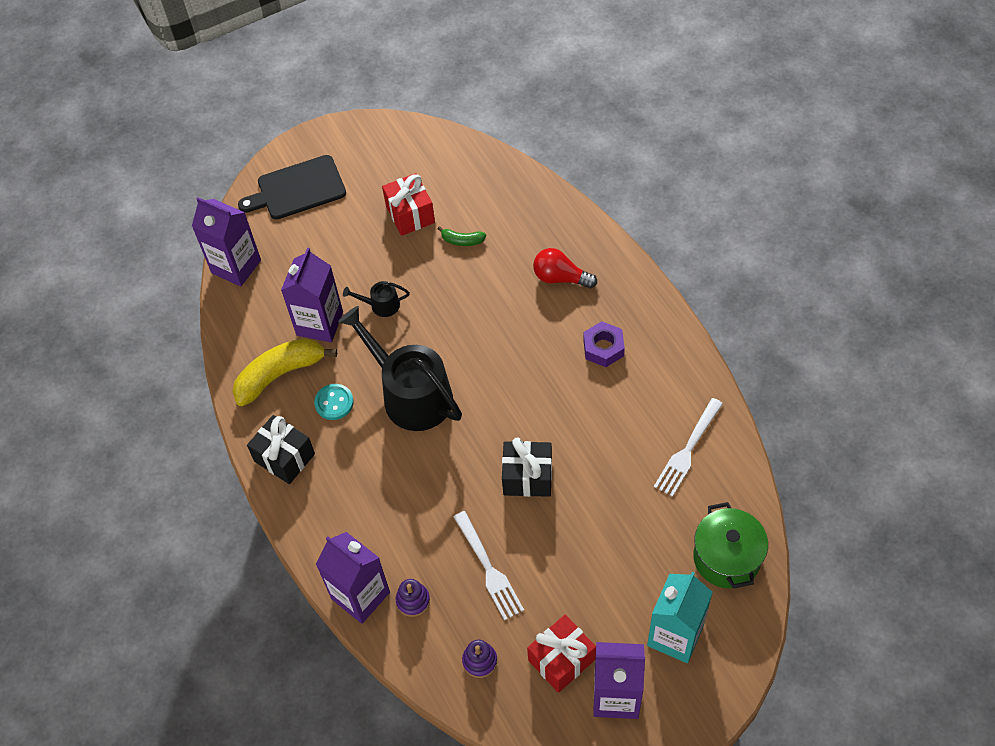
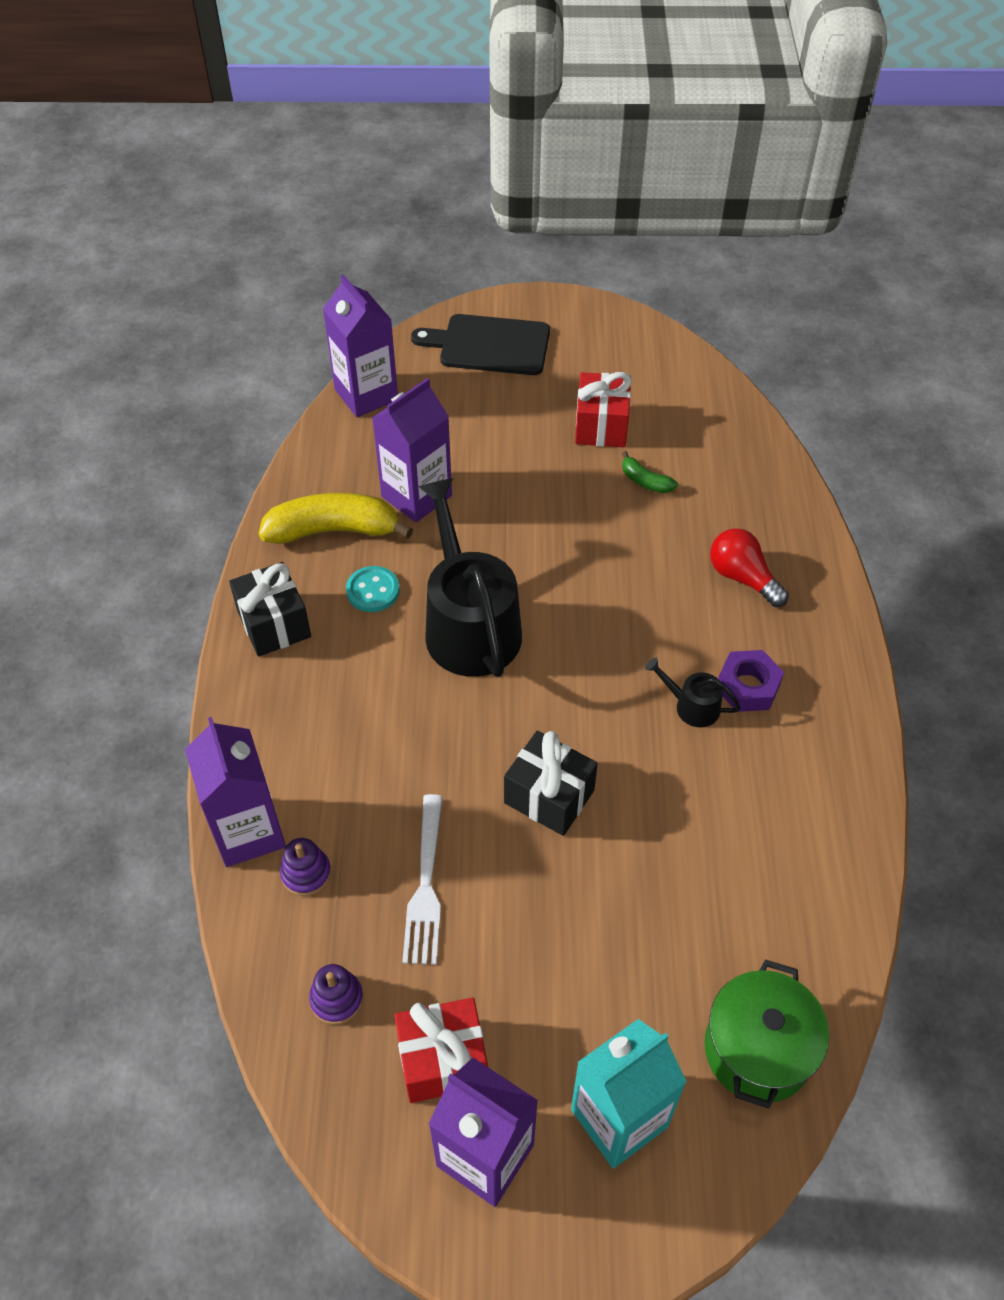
camera: 25 degrees right, 5 degrees down
(381, 305) = (501, 509): black watering can -> black watering can (692, 706)
(688, 449) = (787, 872): white fork -> none

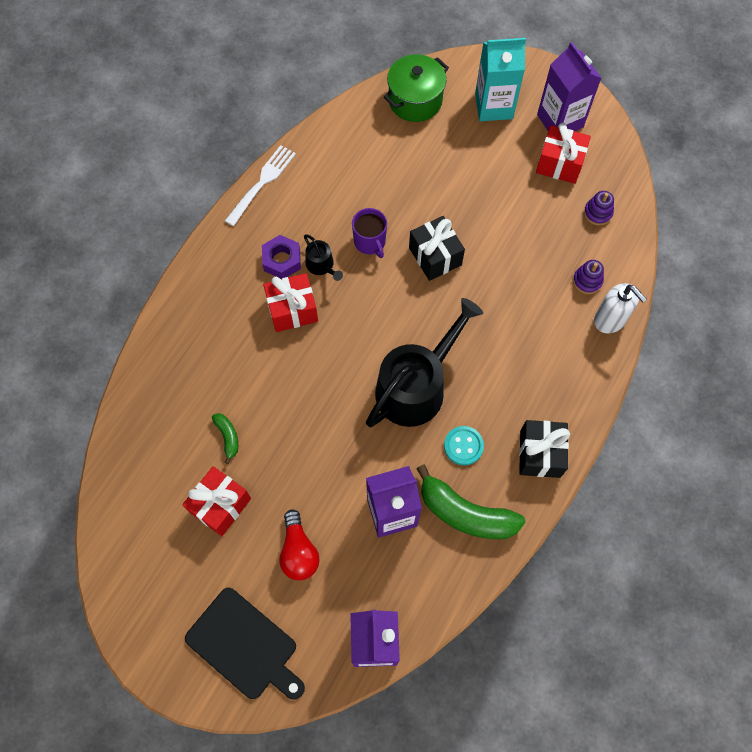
camera: 150 degrees left, 15 degrees up
(248, 832) = (610, 320): purple carton -> white soap dispenser
(334, 530) = (465, 513): yellow banana -> green banana
(425, 884) = (526, 244): white fork -> white fork (262, 183)
(469, 625) = (416, 386): black watering can -> black watering can turned 150 degrees counterclockwise
(652, 770) = (370, 242): none -> purple mug
(684, 636) = (292, 310): none -> red gift
(742, 577) = (226, 329): red light bulb -> red light bulb (299, 552)

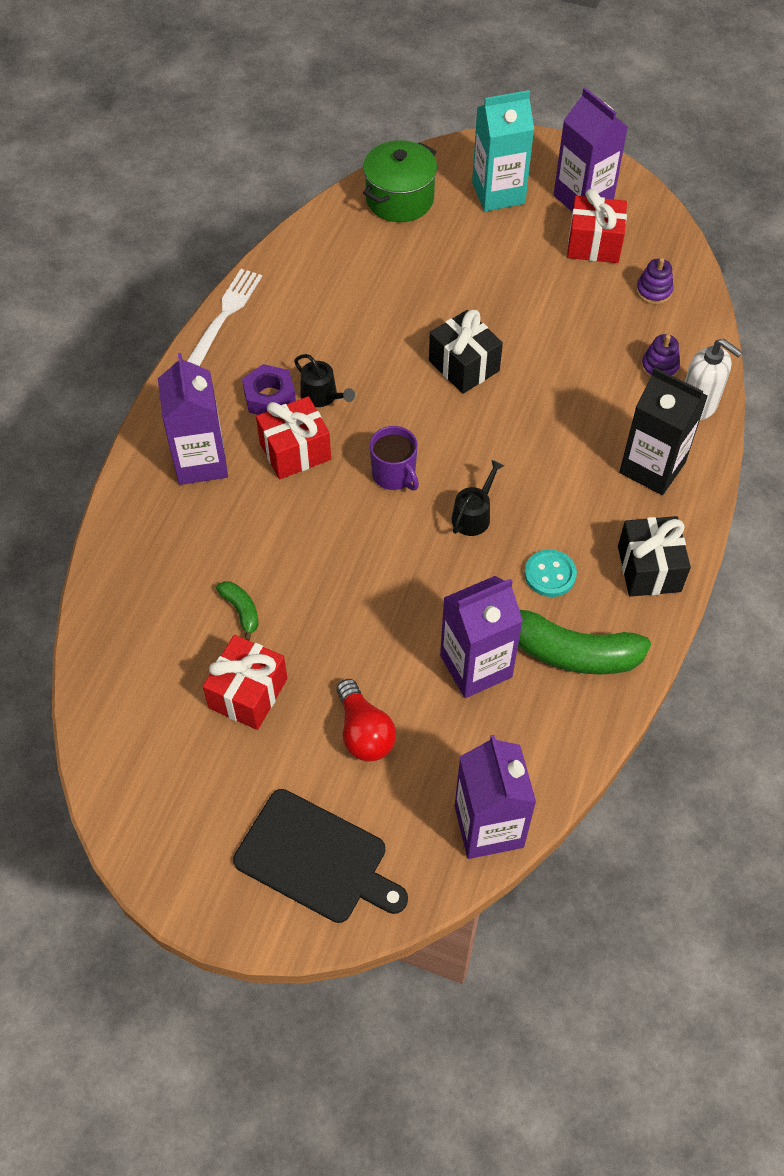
camera: 10 degrees left, 10 degrees down
(220, 307) = (201, 461): none -> purple carton
(370, 242) = (378, 361): purple mug -> purple mug (394, 474)
(416, 386) = (473, 515): black watering can -> black watering can, size x0.43
(561, 368) = (652, 467): none -> black carton

